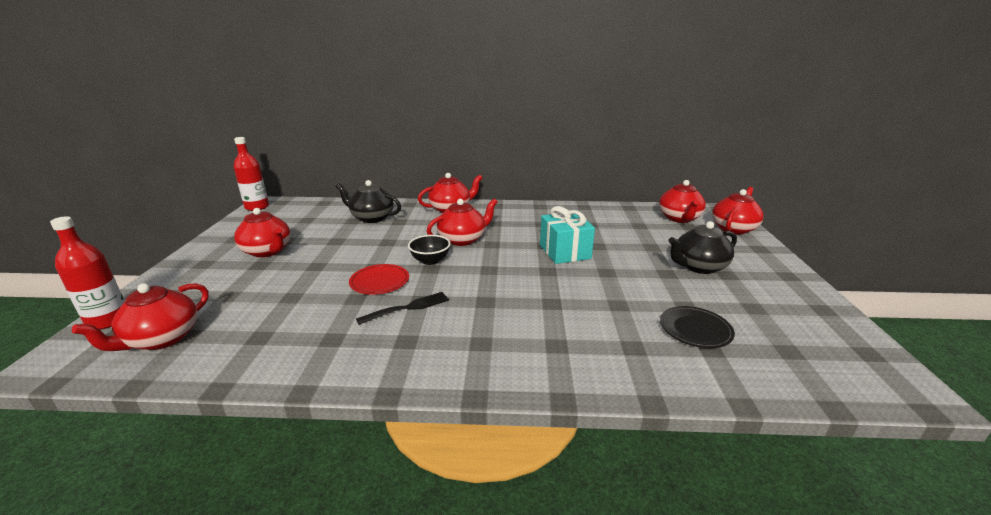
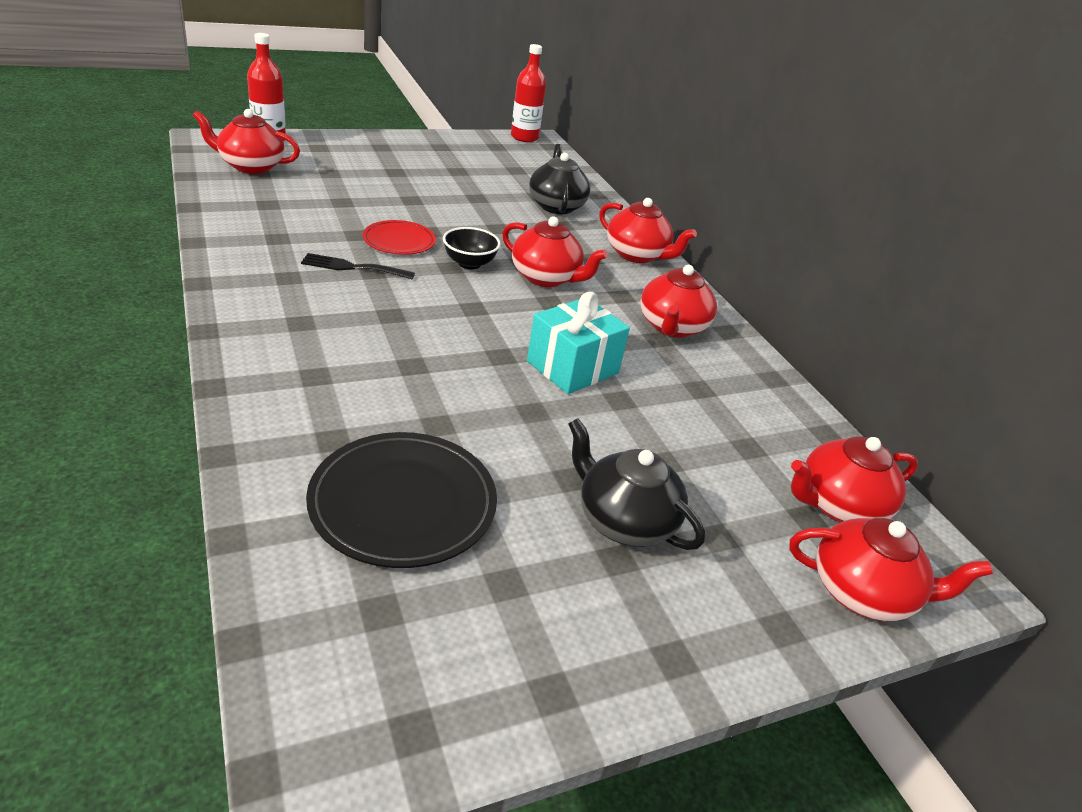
camera: 60 degrees right, 10 degrees up
(267, 251) = (426, 168): red teapot -> red teapot (672, 327)
(408, 307) = (353, 267): black fork -> black fork turned 150 degrees clockwise
(695, 329) = (403, 503): black plate -> black plate, size x1.67

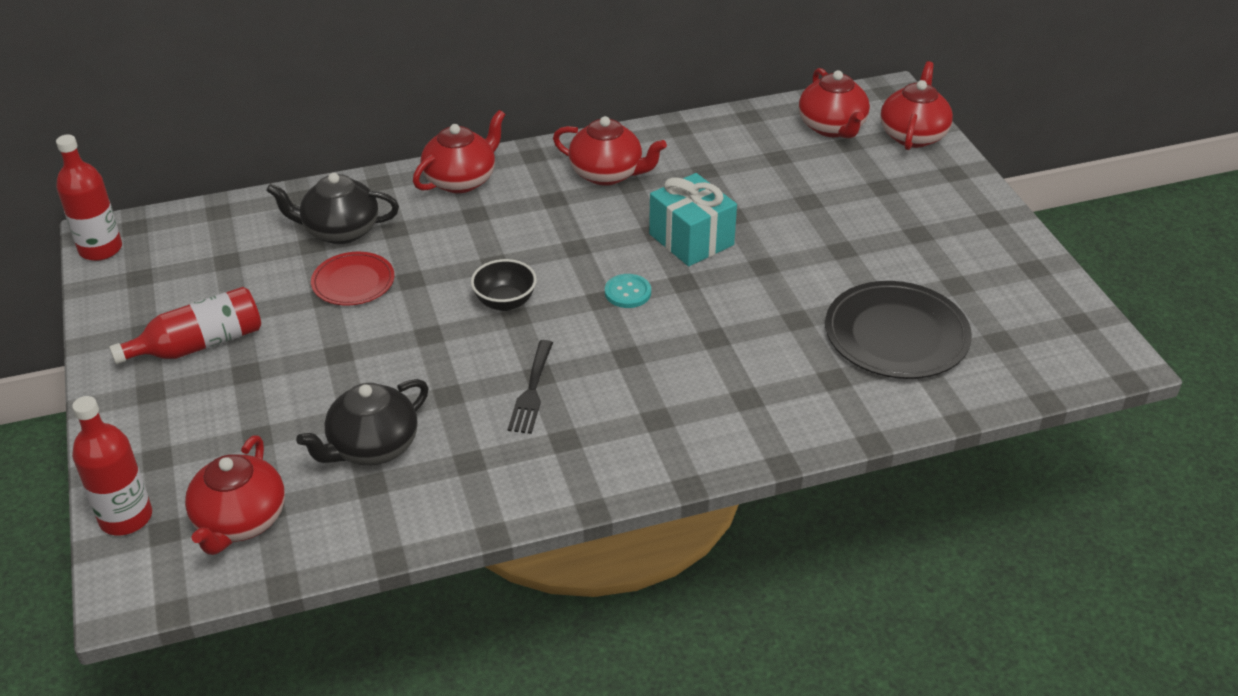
camera: 80 degrees left, 5 degrees up
(399, 241) = (459, 358): red plate -> red plate (353, 282)
(426, 160) = (199, 344): none -> red bottle
(484, 323) = (627, 292): none -> turquoise button
(546, 278) = (526, 247): red teapot -> none
(624, 521) = (880, 227): black teapot -> black teapot (372, 447)

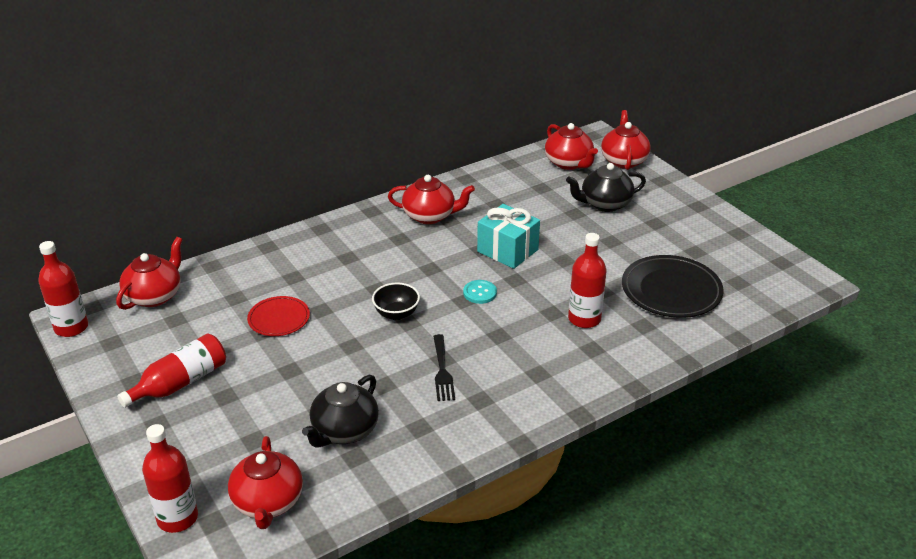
camera: 15 degrees left, 5 degrees down
(340, 231) = (253, 285): black teapot -> black teapot (605, 204)
(461, 180) = (327, 236): red teapot -> red teapot (154, 296)
(754, 354) = (584, 319): none -> red bottle

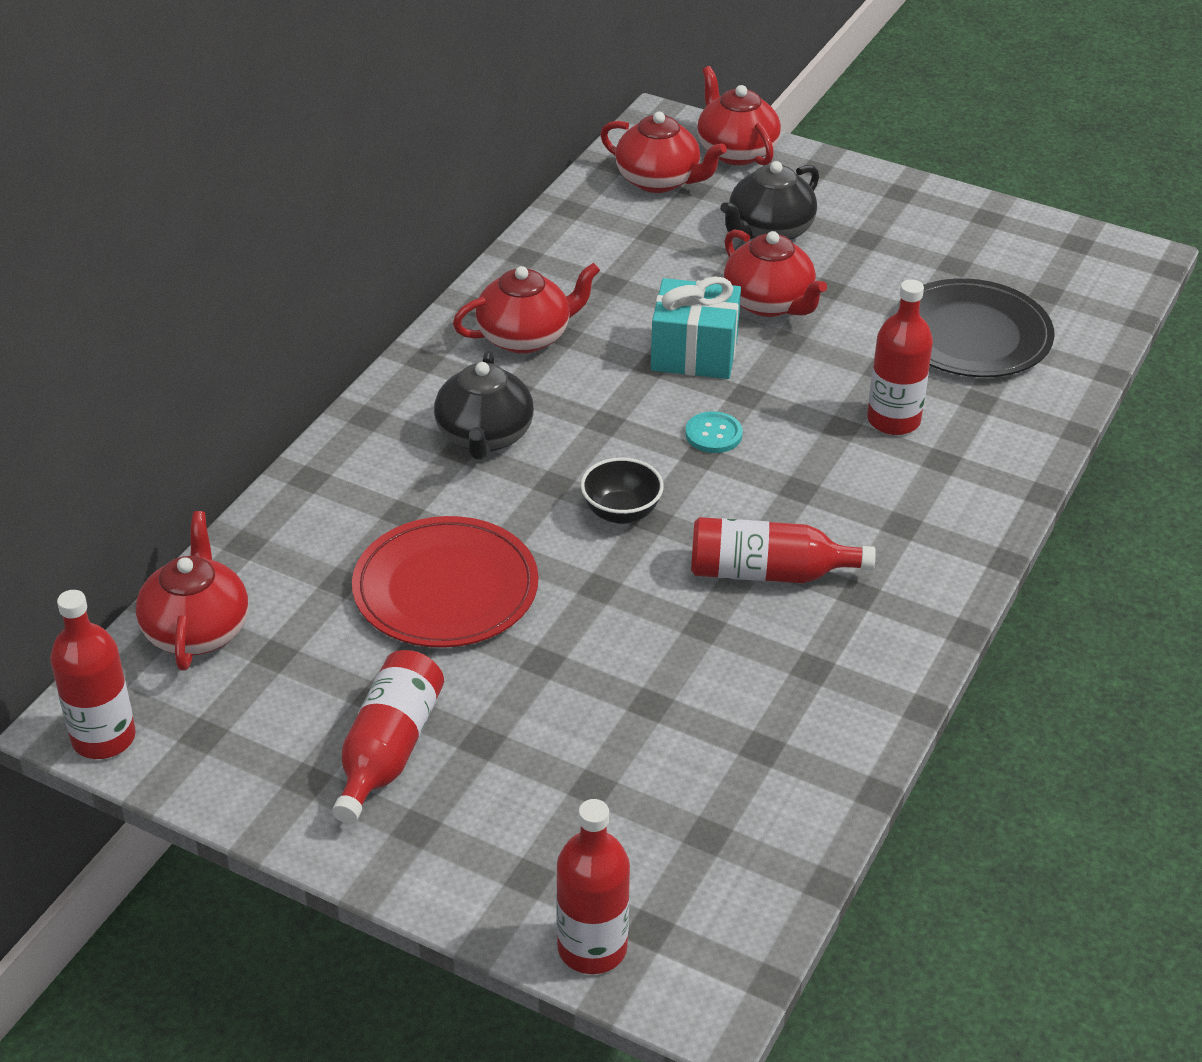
camera: 30 degrees left, 5 degrees up
(268, 502) = (702, 866): red teapot -> red teapot (769, 303)
(279, 318) = (445, 588): red plate -> red plate, size x1.67
(344, 431) = (711, 717): black teapot -> black teapot (484, 437)
(442, 371) = (768, 573): black fork -> red bottle

